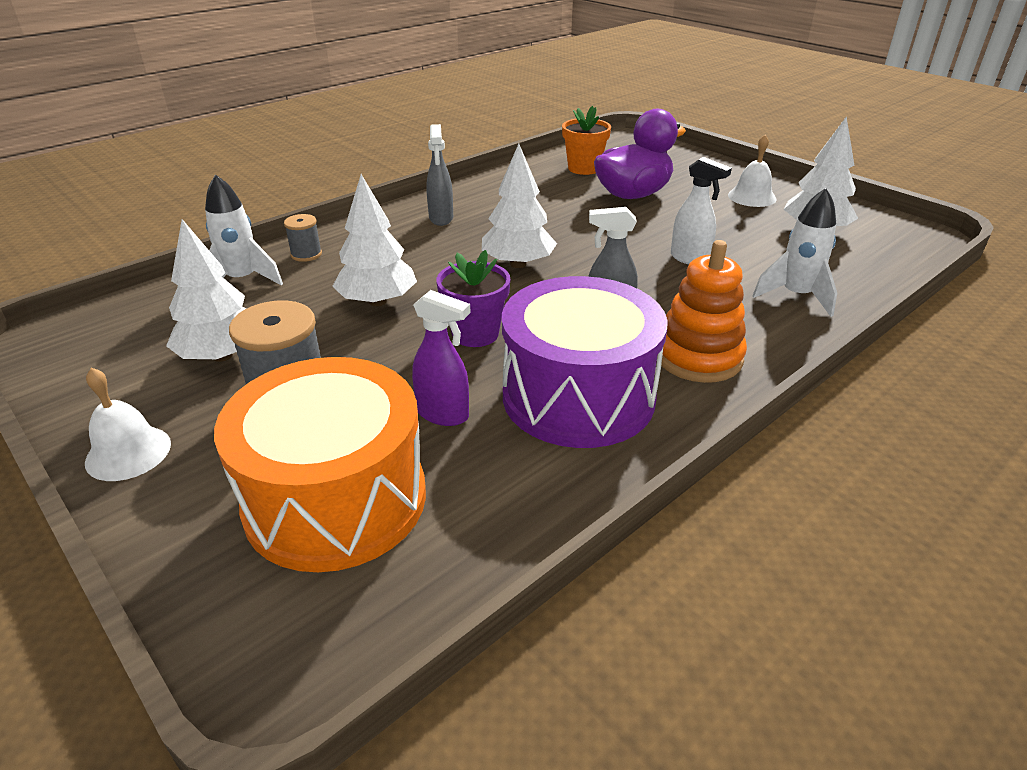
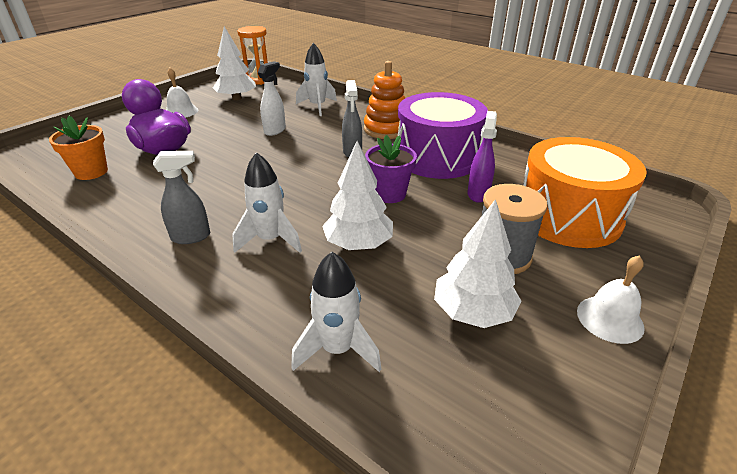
camera: 100 degrees left, 0 degrees up
(306, 254) = (272, 314): grey spool -> none
(414, 254) = (270, 240): none -> white rocket
(518, 264) = (286, 187): white tree -> none
(913, 246) = (259, 80): none -> orange hourglass

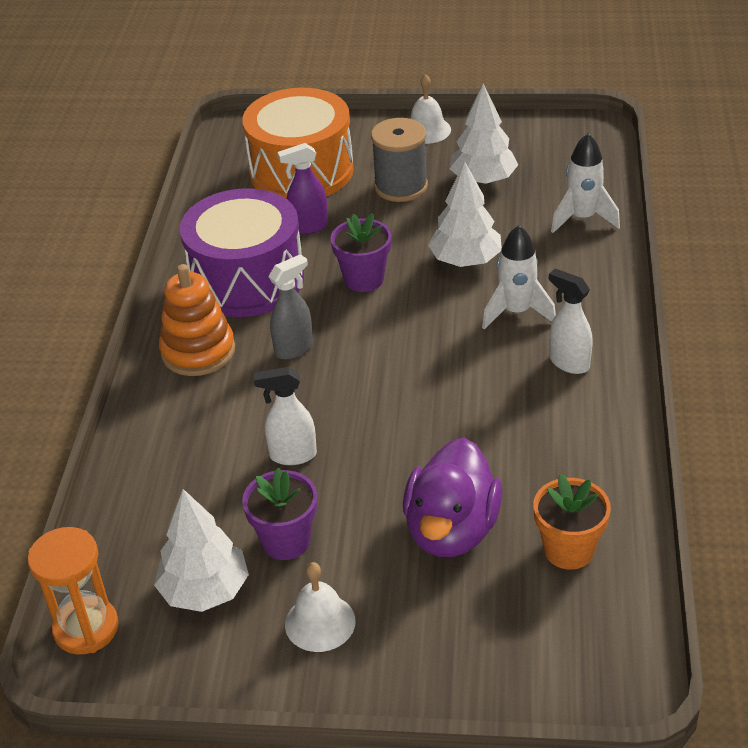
camera: 120 degrees left, 5 degrees up
(191, 237) = (568, 363): grey spray bottle -> white spray bottle
(230, 116) = (286, 541): none -> purple flower pot
(317, 106) = (166, 463): white rocket -> none

